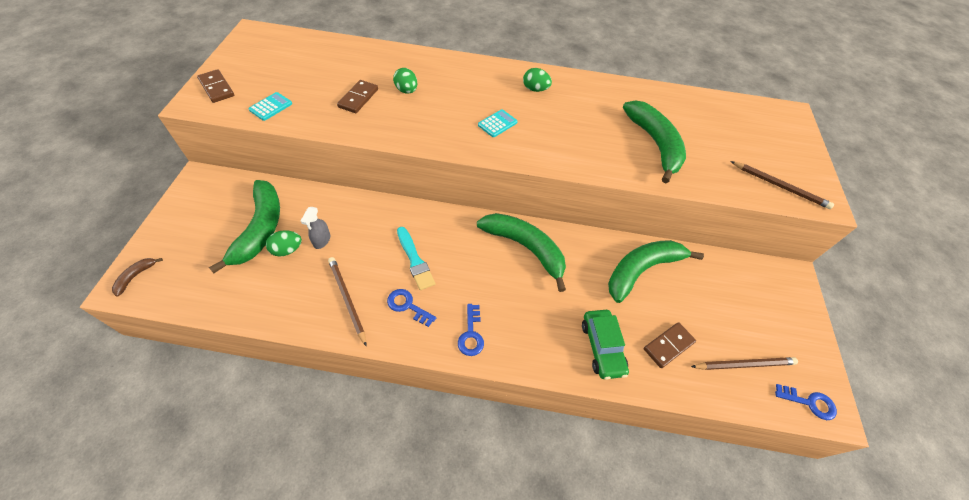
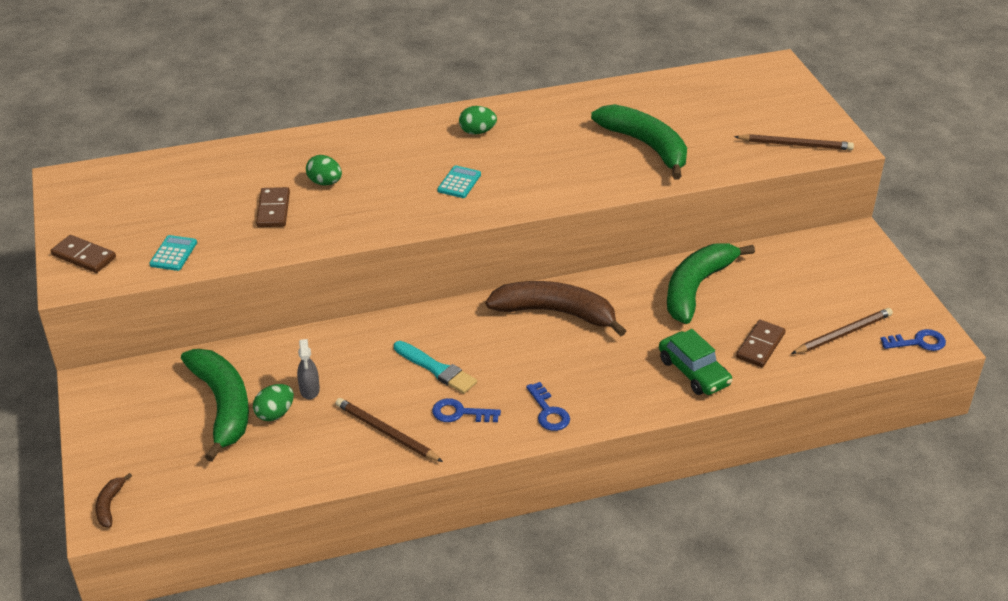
camera: 20 degrees left, 15 degrees down
(525, 248) = (555, 312): green banana -> brown banana

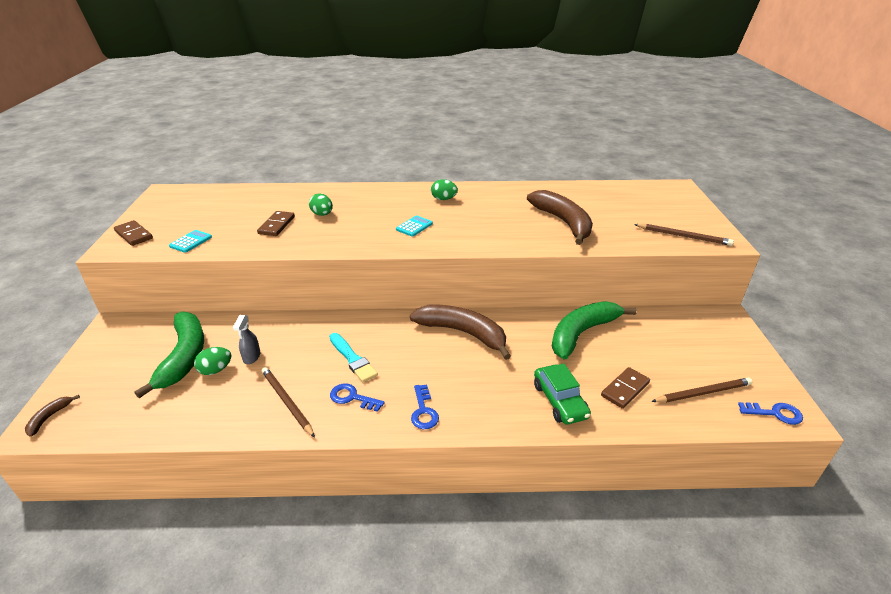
camera: 15 degrees right, 5 degrees down
(646, 146) = (563, 222): green banana -> brown banana

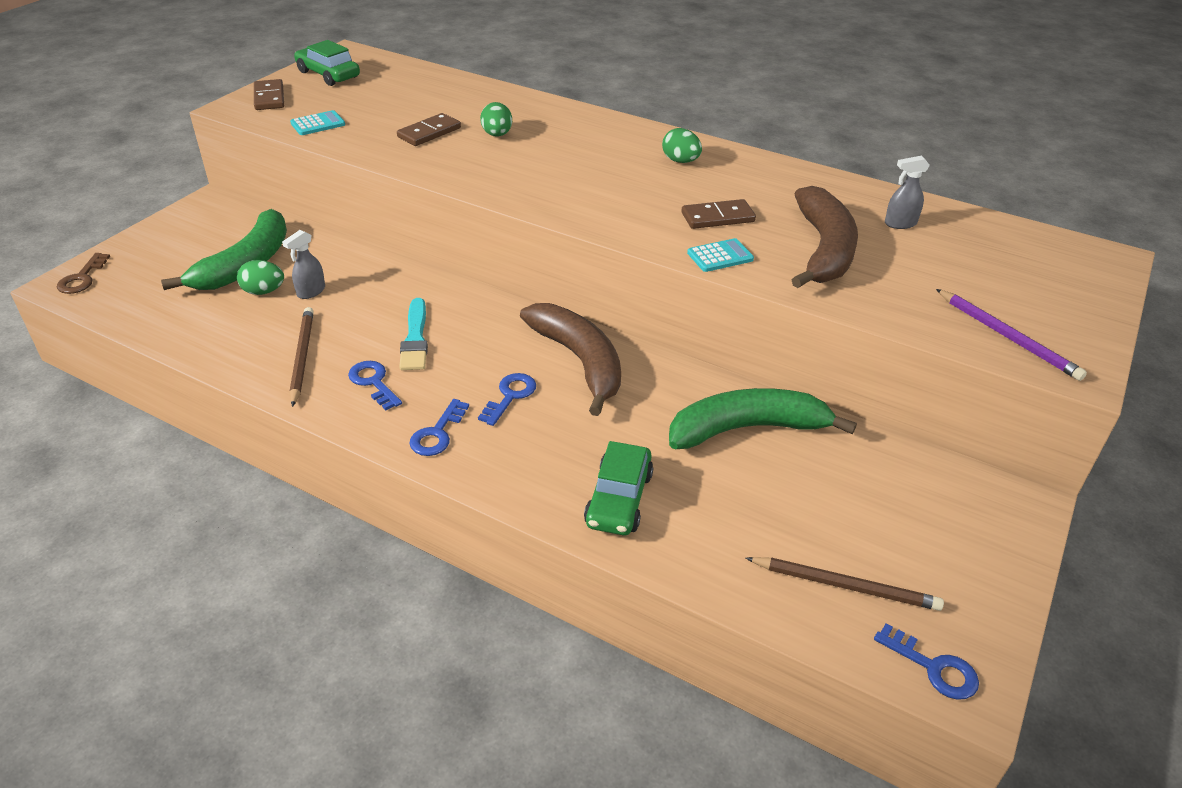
camera: 30 degrees right, 5 degrees up
(49, 417) = (82, 278): brown banana -> brown key
(164, 209) = (328, 74): none -> green car
(414, 226) = (596, 187): turquoise calculator -> turquoise calculator (720, 256)
(444, 369) = (510, 396): none -> blue key
(581, 198) = (900, 224): none -> grey spray bottle
(625, 389) = (728, 527): brown domino -> brown domino (717, 217)
(683, 236) = (1007, 337): brown pencil -> purple pencil

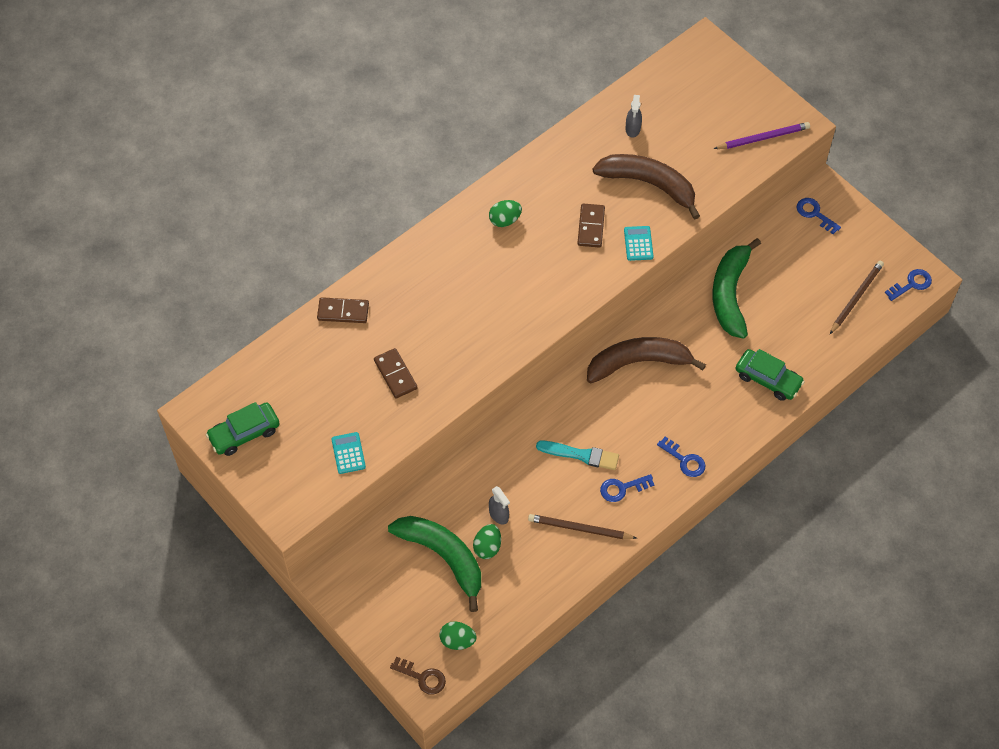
camera: 70 degrees left, 20 degrees up
(269, 97) = (278, 486): brown domino -> brown domino (343, 312)
(497, 135) = (417, 328): green egg -> green egg (457, 640)
(510, 396) = (661, 412): blue key -> blue key (815, 214)

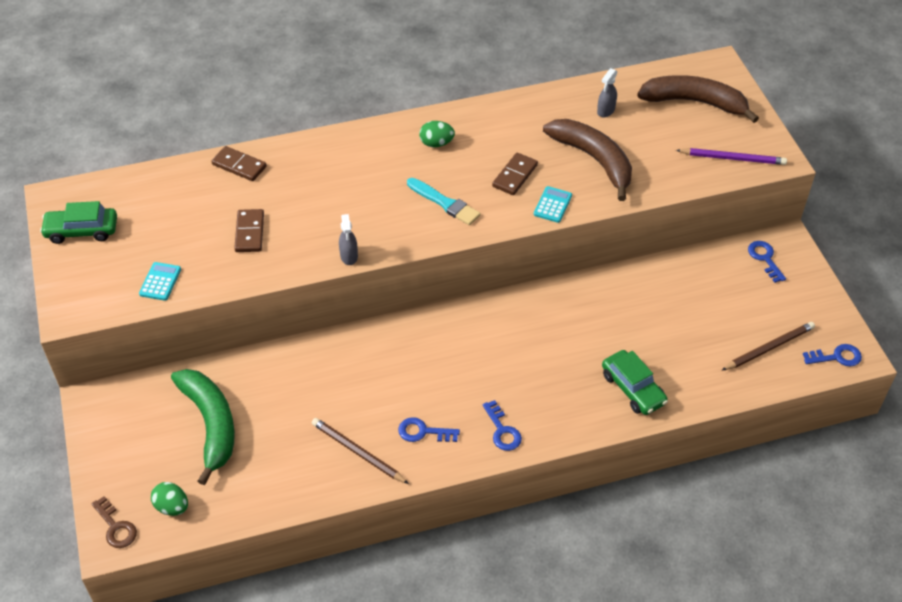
camera: 25 degrees right, 10 degrees down
(487, 547) = (258, 432): green egg -> none
(499, 515) = (288, 408): grey spray bottle -> grey spray bottle (349, 256)
(581, 455) = (401, 386): turquoise brush -> turquoise brush (445, 203)
(638, 362) = (508, 325): brown banana -> brown banana (694, 102)
(730, 294) = (637, 298): green banana -> none

